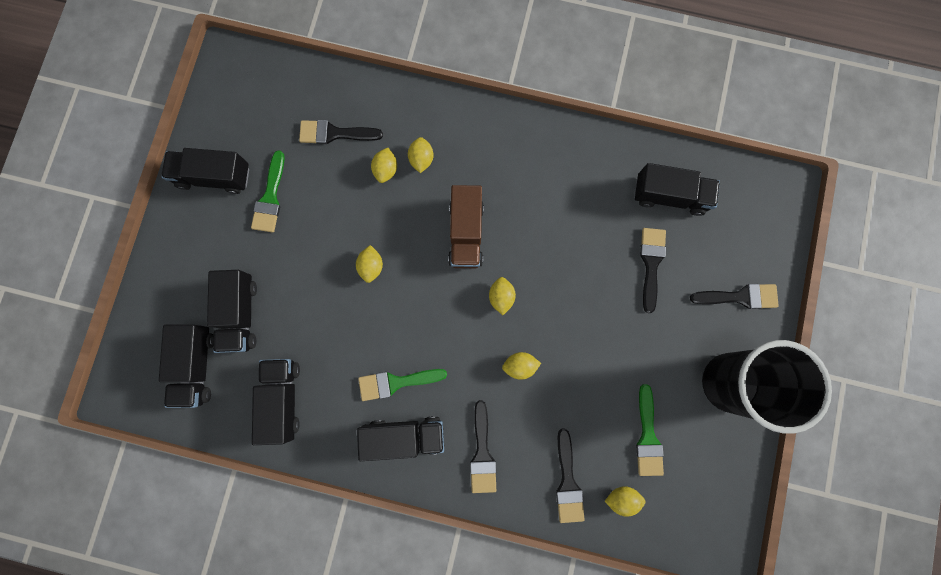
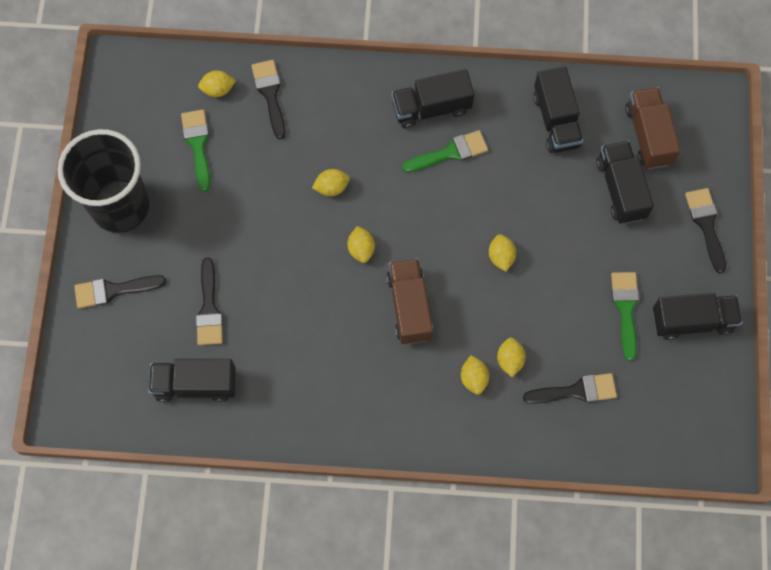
camera: 170 degrees right, 10 degrees down
(196, 365) = (648, 136): black truck -> brown truck
(482, 453) = (355, 105): black brush -> black brush (706, 224)

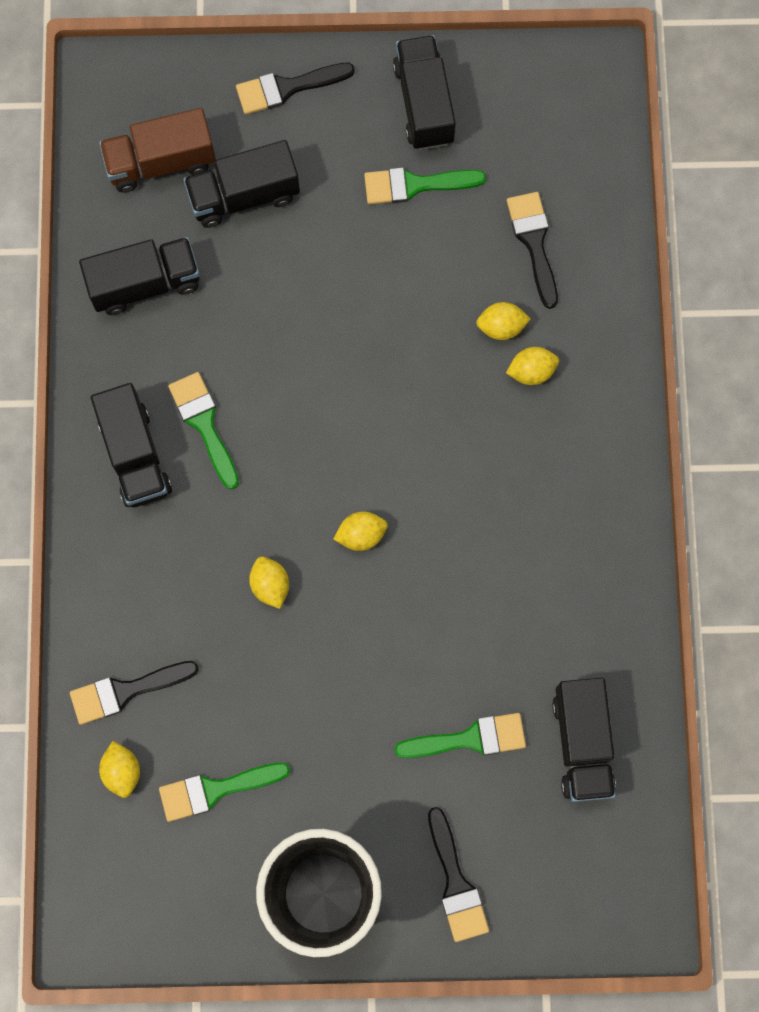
camera: 95 degrees left, 5 degrees up
(209, 309) = (470, 738): black brush -> green brush
(409, 307) = (440, 462): brown truck -> none
(501, 257) = (356, 346): yellow lemon -> none

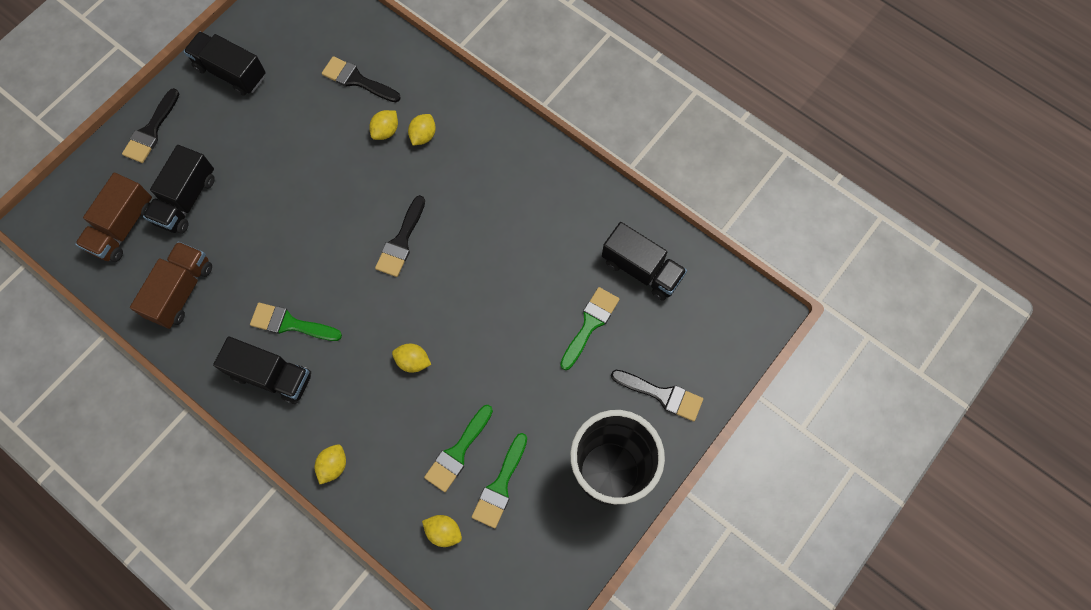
camera: 50 degrees left, 5 degrees down
(126, 691) = (400, 491): black brush -> black brush (401, 241)
(145, 284) = (181, 291): black truck -> brown truck
(361, 535) = (429, 291): yellow lemon -> yellow lemon (333, 466)
(415, 185) = (269, 111): green brush -> green brush (458, 452)

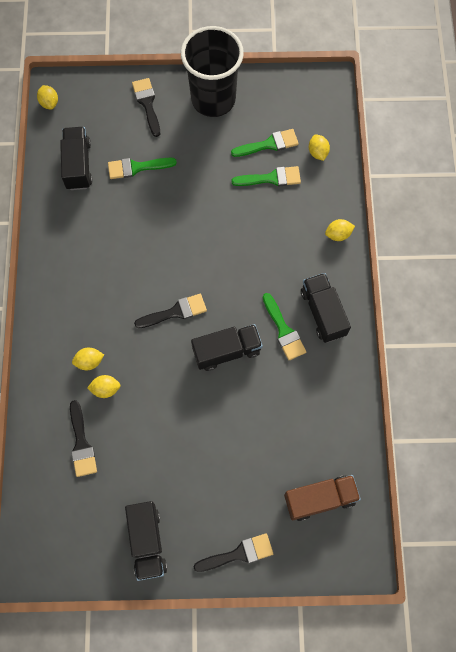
camera: 130 degrees left, 0 degrees up
(181, 291) = (324, 416): brown truck -> none
(186, 200) = (265, 475): black truck -> black truck (227, 351)
(413, 361) = (243, 242): yellow lemon -> yellow lemon (49, 103)

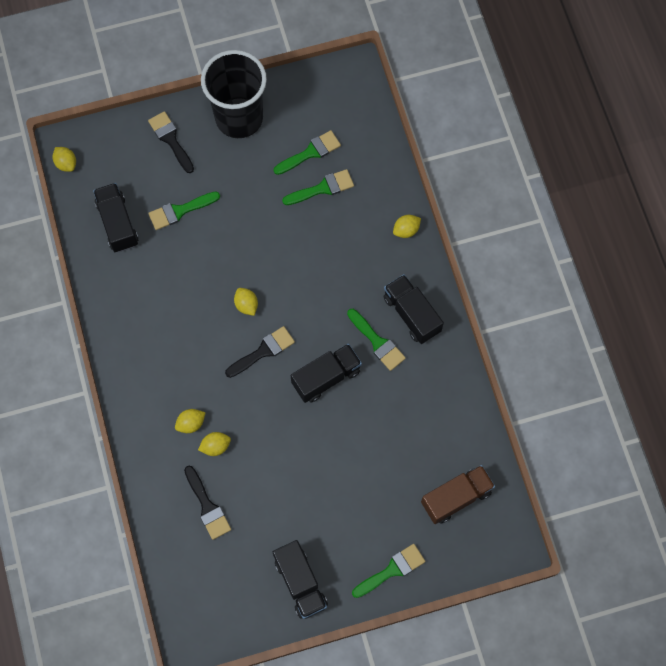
camera: 15 degrees left, 0 degrees up
(238, 553) = (392, 570): black brush -> green brush
(318, 152) = (363, 149): yellow lemon -> yellow lemon (246, 305)

